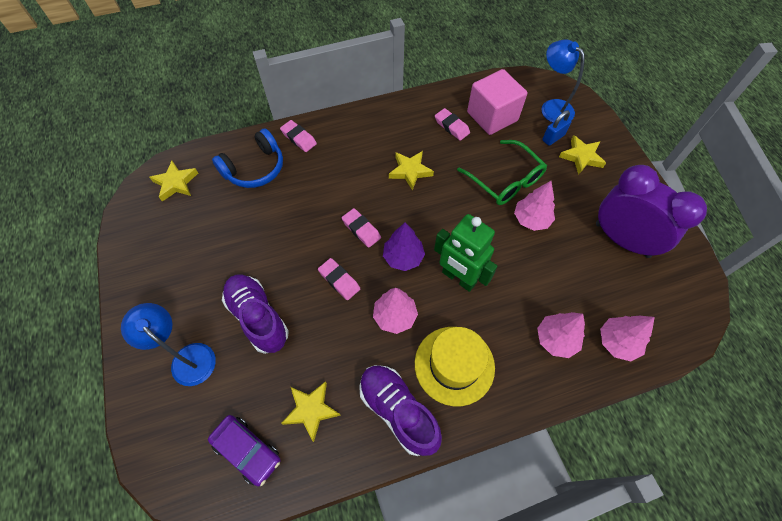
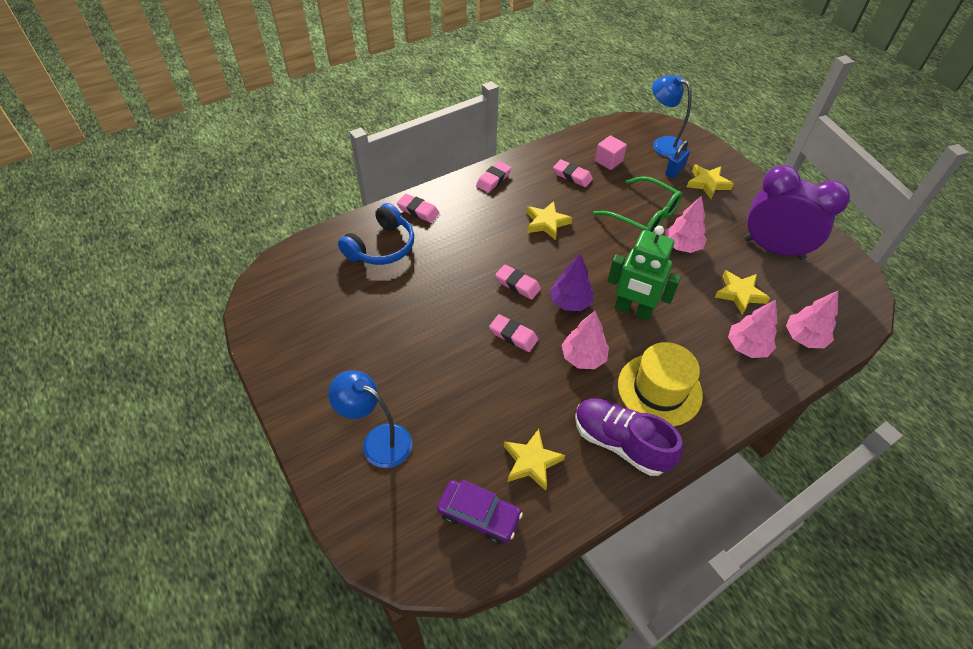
camera: 15 degrees left, 10 degrees down
(176, 183) = (298, 275): yellow star -> yellow star (739, 294)
(258, 317) = (441, 386): purple shoe -> none
(377, 118) = (493, 179): none -> pink eraser
(492, 116) = (608, 161): pink cube -> pink cube, size x0.54

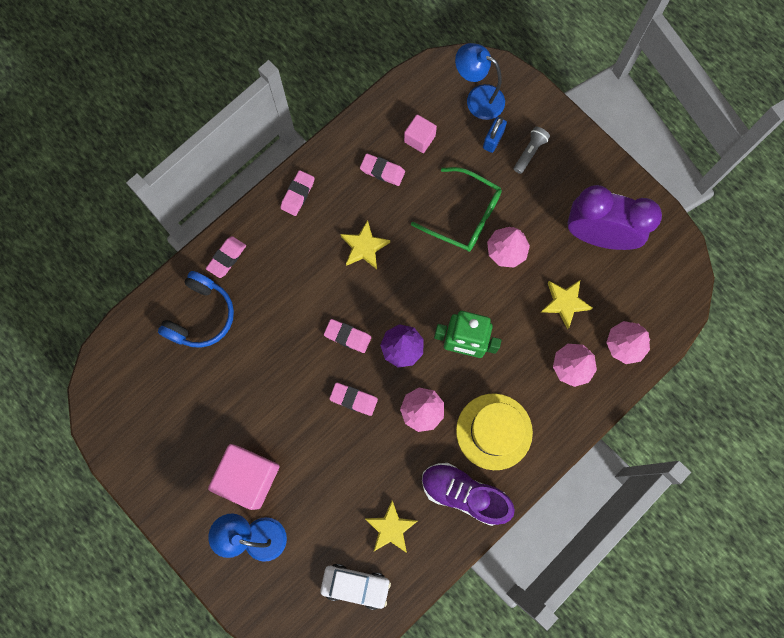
camera: 10 degrees left, 25 degrees up
(387, 384) = (248, 477): none -> pink cube
(418, 211) = (226, 258): pink eraser -> pink eraser turned 75 degrees counterclockwise
(479, 515) = (355, 585): purple car -> white car
(708, 183) = (529, 152): yellow star -> grey flashlight

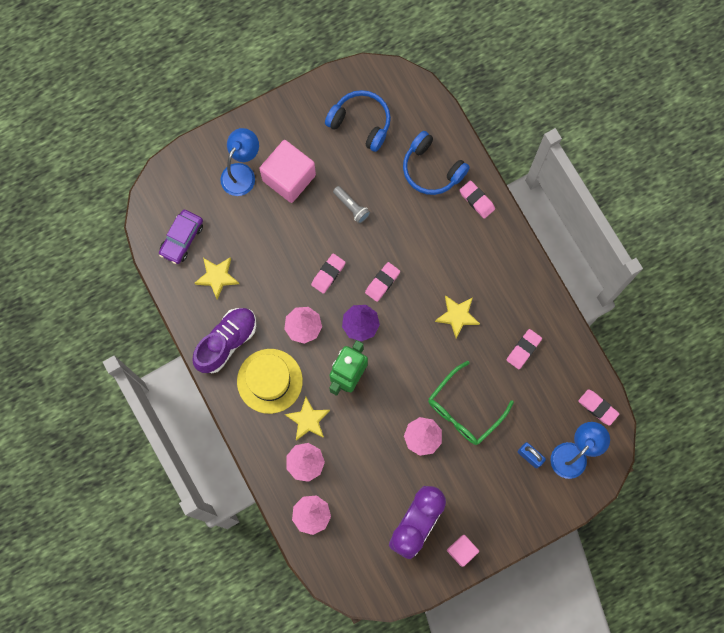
camera: 105 degrees right, 0 degrees up
(162, 411) = (361, 123): none -> blue headphones
(297, 194) = (519, 272): pink eraser -> pink eraser (598, 408)
(355, 585) = (182, 239): white car -> purple car
(419, 139) = (546, 390): pink cube -> pink cube (461, 550)
(529, 152) = (509, 486): grey flashlight -> grey flashlight (351, 207)
(565, 303) = (362, 474): yellow star -> yellow star (308, 420)

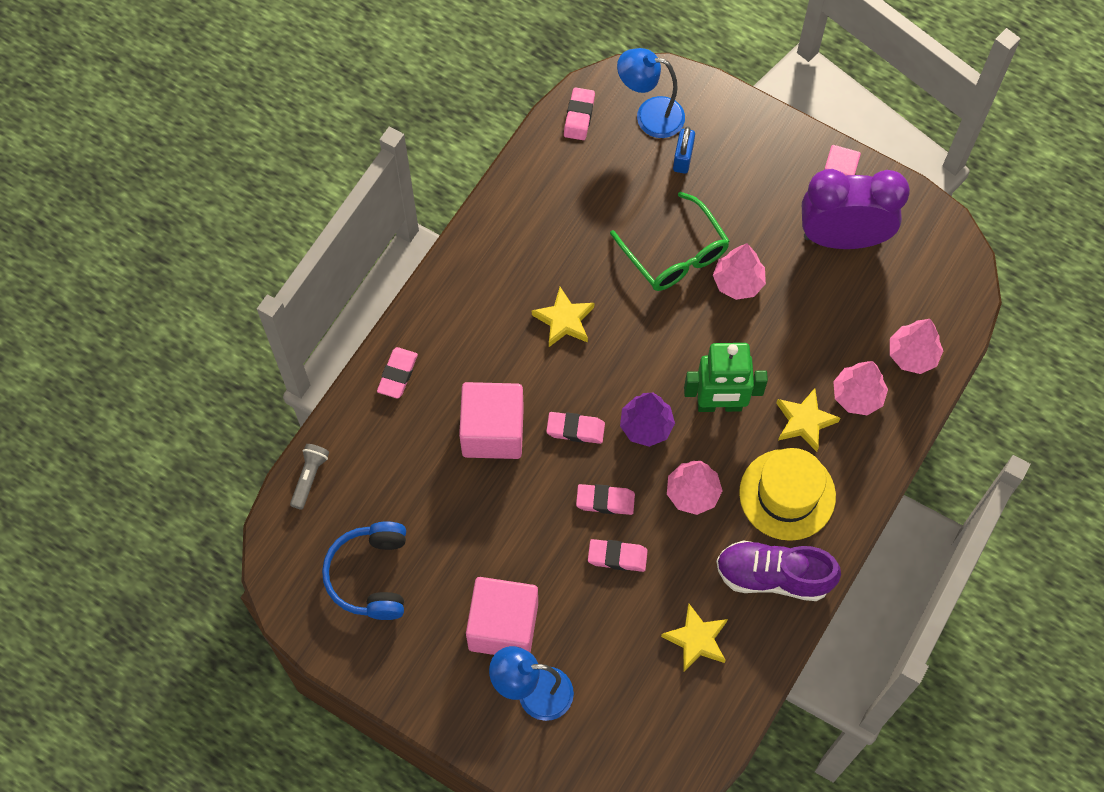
camera: 120 degrees left, 10 degrees down
(182, 239) = (674, 718): purple car -> none
(351, 207) = (496, 522): grey flashlight -> grey flashlight (309, 477)
(409, 235) = (493, 431): none -> pink cube
(432, 169) = (385, 450): blue headphones -> none
(464, 410) = (675, 254): green glasses -> green glasses turned 45 degrees clockwise
(523, 349) = (559, 226): pink eraser -> pink eraser (617, 557)

